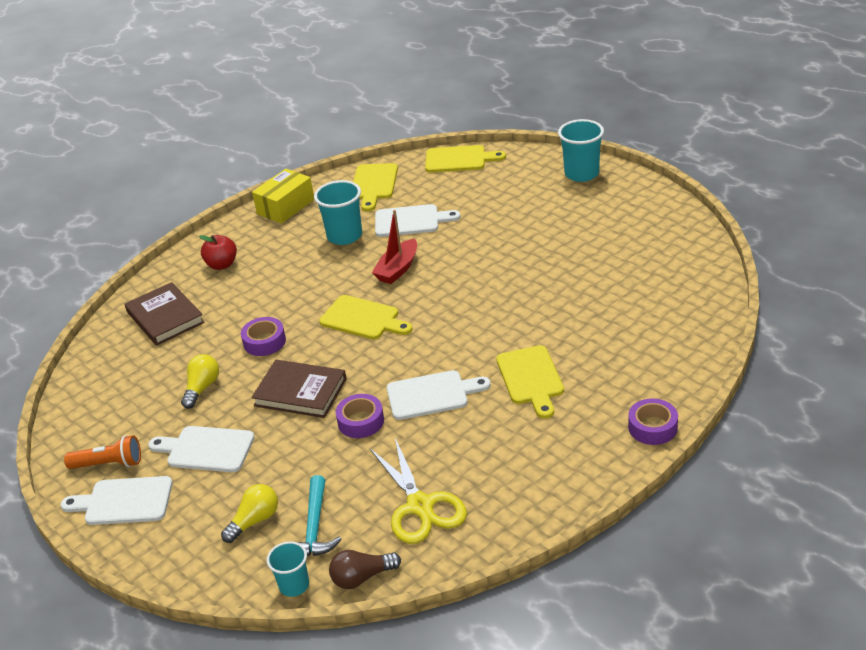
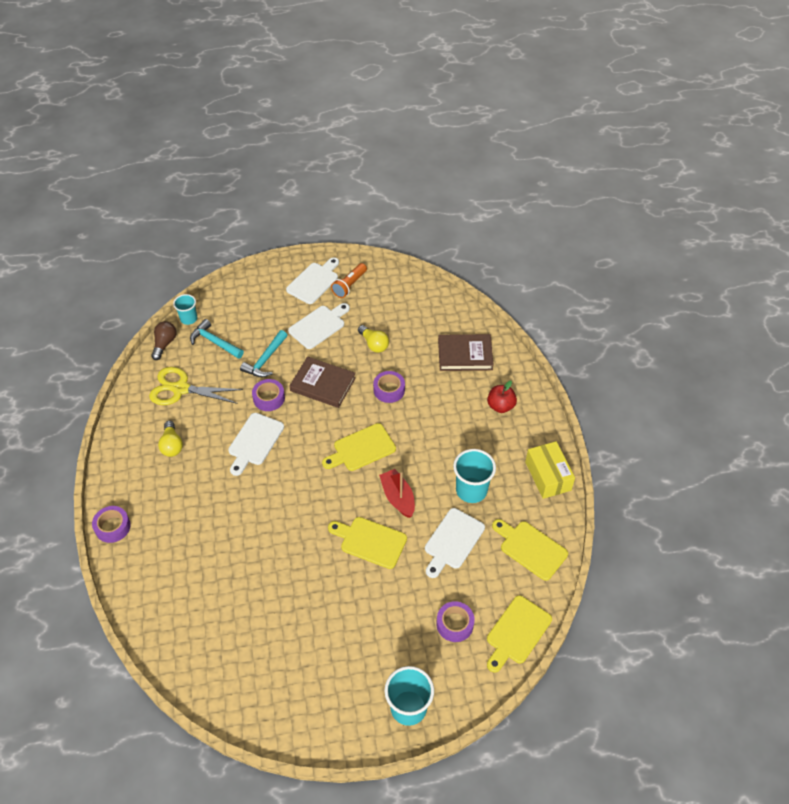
camera: 120 degrees right, 15 degrees up
(254, 521) = (245, 322): yellow light bulb -> yellow light bulb (172, 445)
(300, 392) = (323, 384): brown book -> brown book turned 60 degrees clockwise
(303, 461) = (265, 360): none -> turquoise hammer
(487, 186) = (455, 624): none -> purple tape
(531, 378) = (215, 497): yellow cutting board -> yellow cutting board (370, 541)

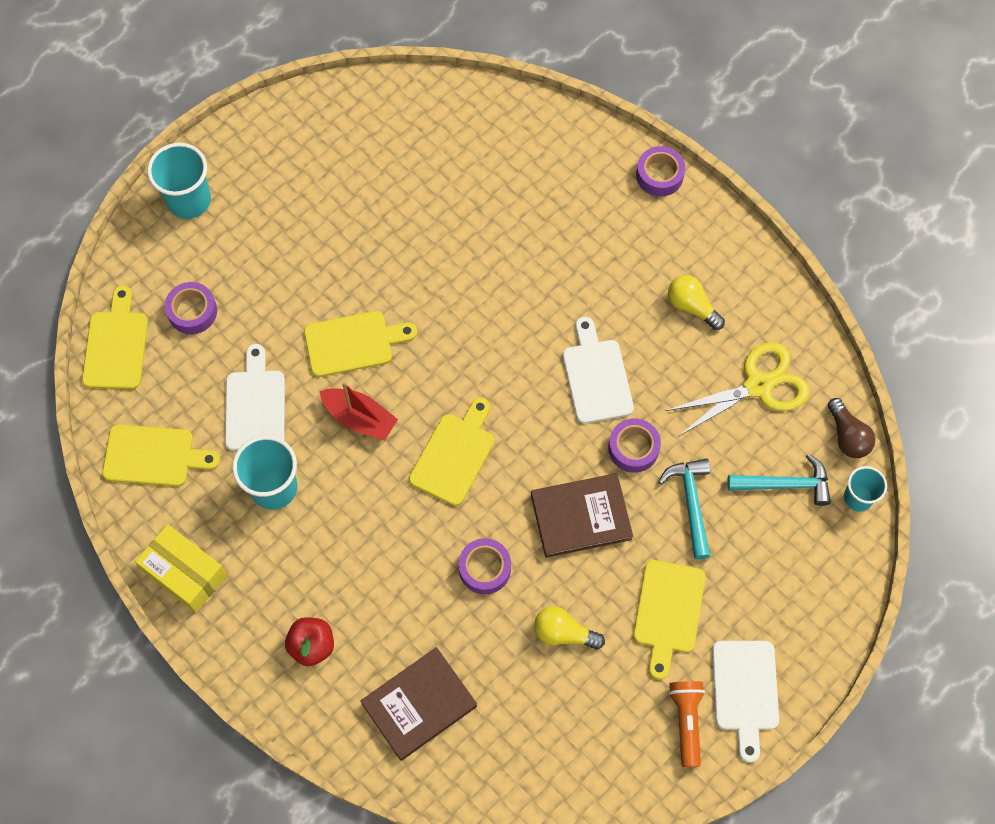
camera: 145 degrees right, 15 degrees up
(319, 326) = (668, 612): white cutting board -> yellow cutting board

